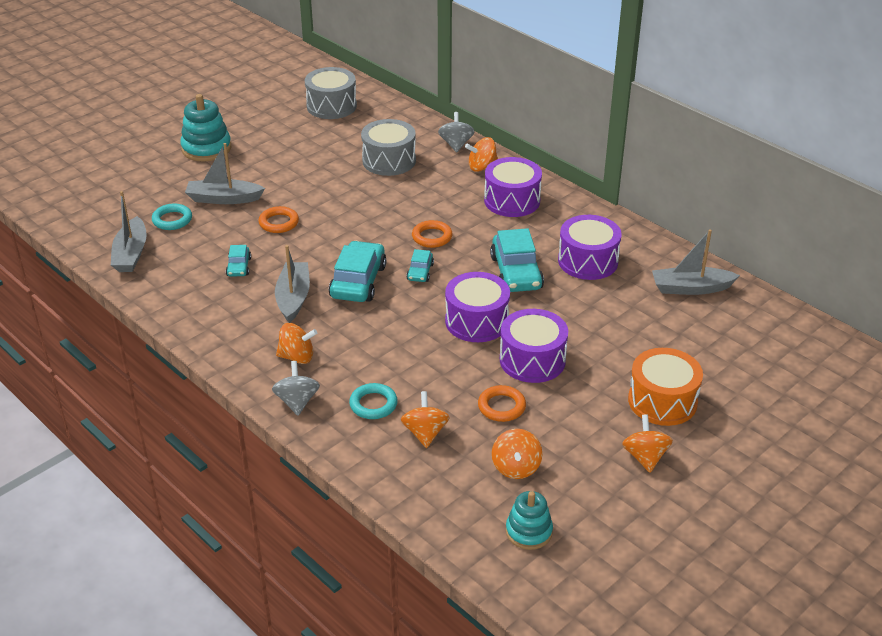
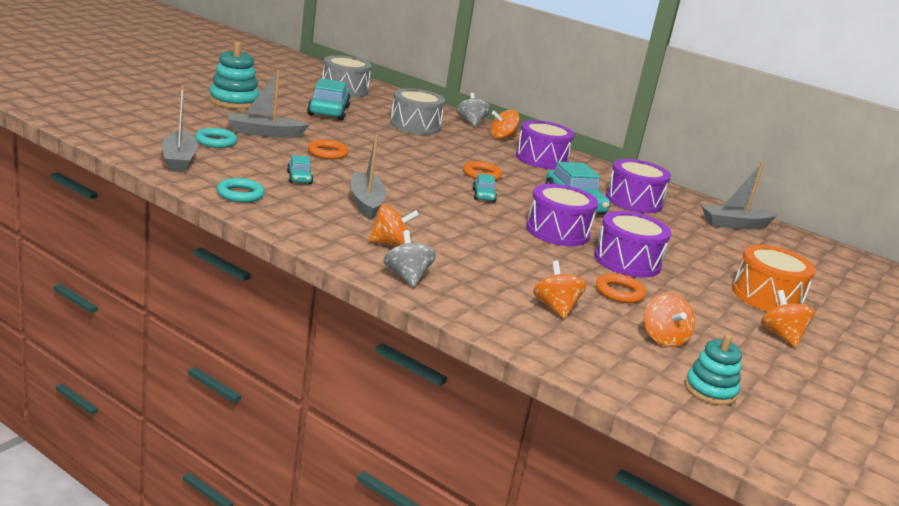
camera: 15 degrees left, 15 degrees down
(358, 281) = (426, 197): turquoise car -> turquoise car (328, 111)
(373, 404) = (489, 284): turquoise ring -> turquoise ring (240, 194)

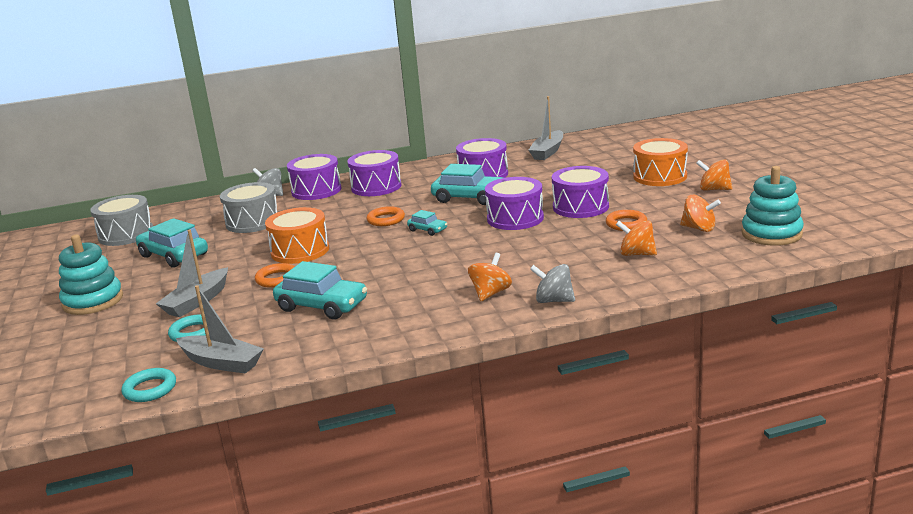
camera: 45 degrees left, 0 degrees up
(240, 194) = (335, 344): turquoise ring -> turquoise ring (150, 389)
(299, 178) = (322, 306): turquoise car -> turquoise car, size x1.94
(366, 203) = (402, 285): grey boat -> none
(384, 152) = (300, 251): none -> orange drum
(502, 137) = (316, 190): orange spinning top -> purple drum
(710, 390) = (771, 234): turquoise stacking toy -> turquoise stacking toy, size x1.54

